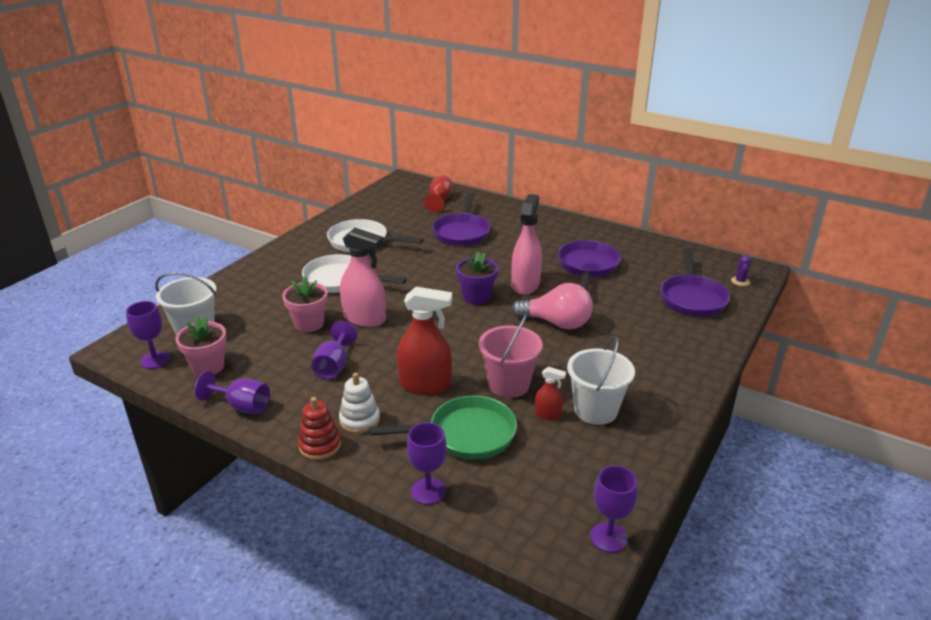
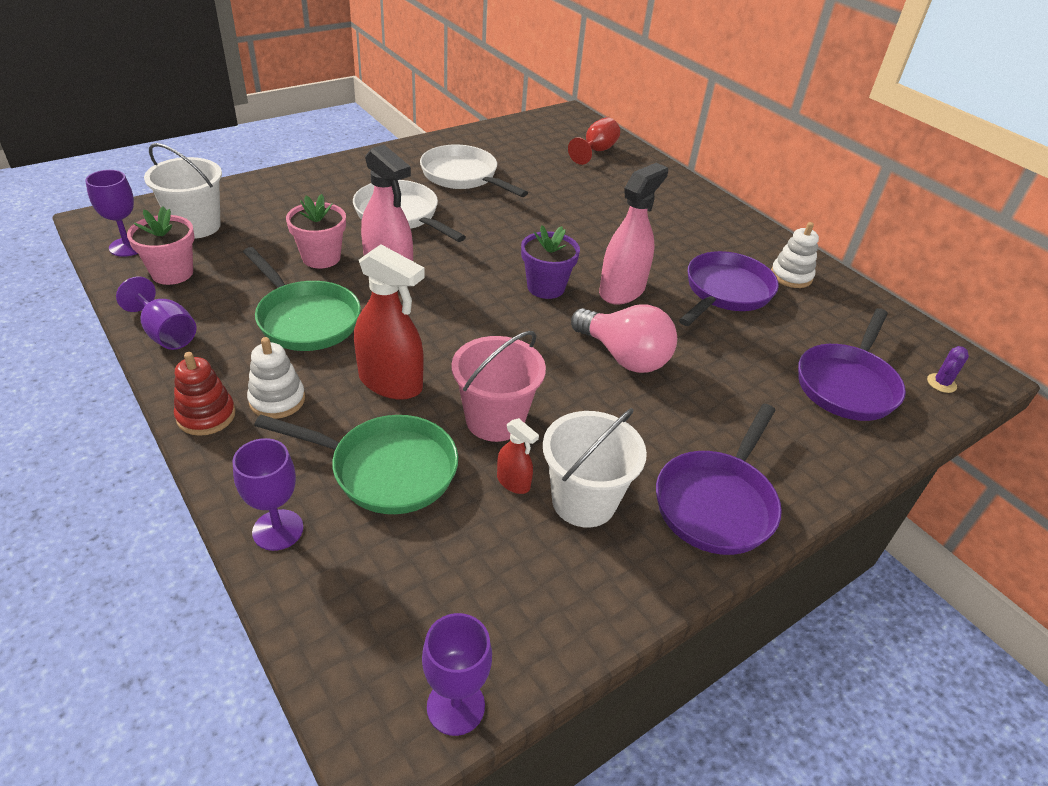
camera: 20 degrees right, 10 degrees up
(334, 366) = (305, 319): purple goblet -> green pan
(462, 232) = (592, 198): purple pan -> purple pan (717, 503)
(618, 246) = (791, 276): none -> white stacking toy

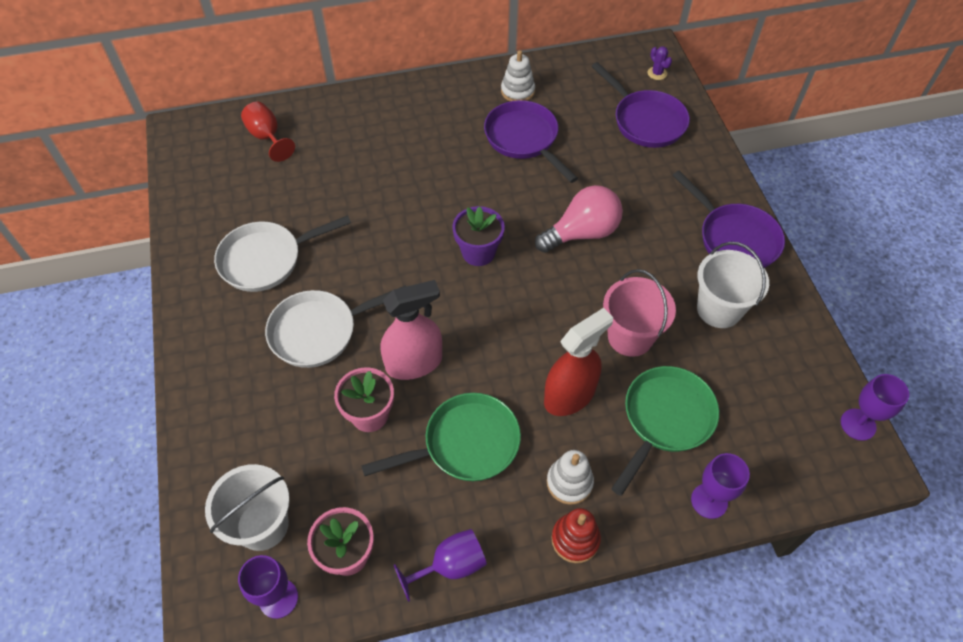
camera: 65 degrees left, 15 degrees up
(513, 482) = (694, 344): red spray bottle -> none
(622, 290) = (500, 203): pink spray bottle -> none

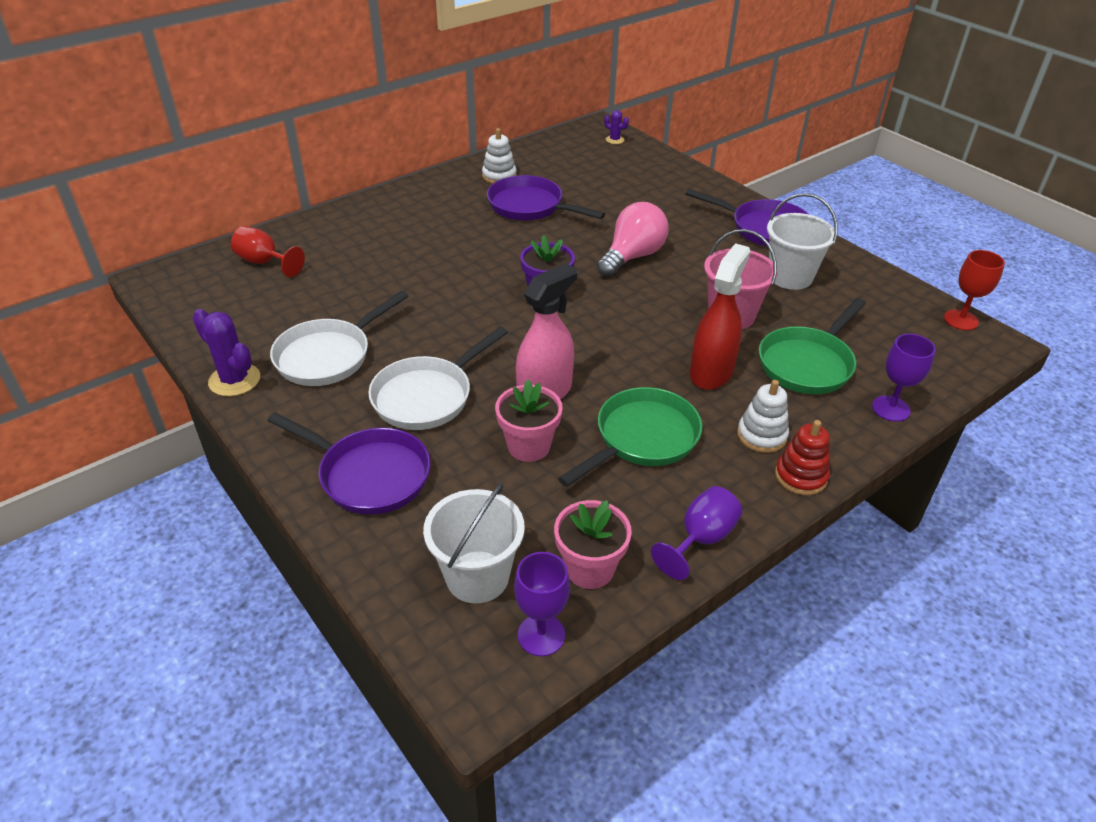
camera: 25 degrees left, 15 degrees down
(186, 260) = (234, 380): none -> purple cactus
(645, 121) = (629, 171): purple pan -> purple pan (369, 475)
(665, 419) = (807, 364): green pan -> green pan turned 150 degrees counterclockwise
(858, 424) = (960, 320): purple goblet -> red goblet

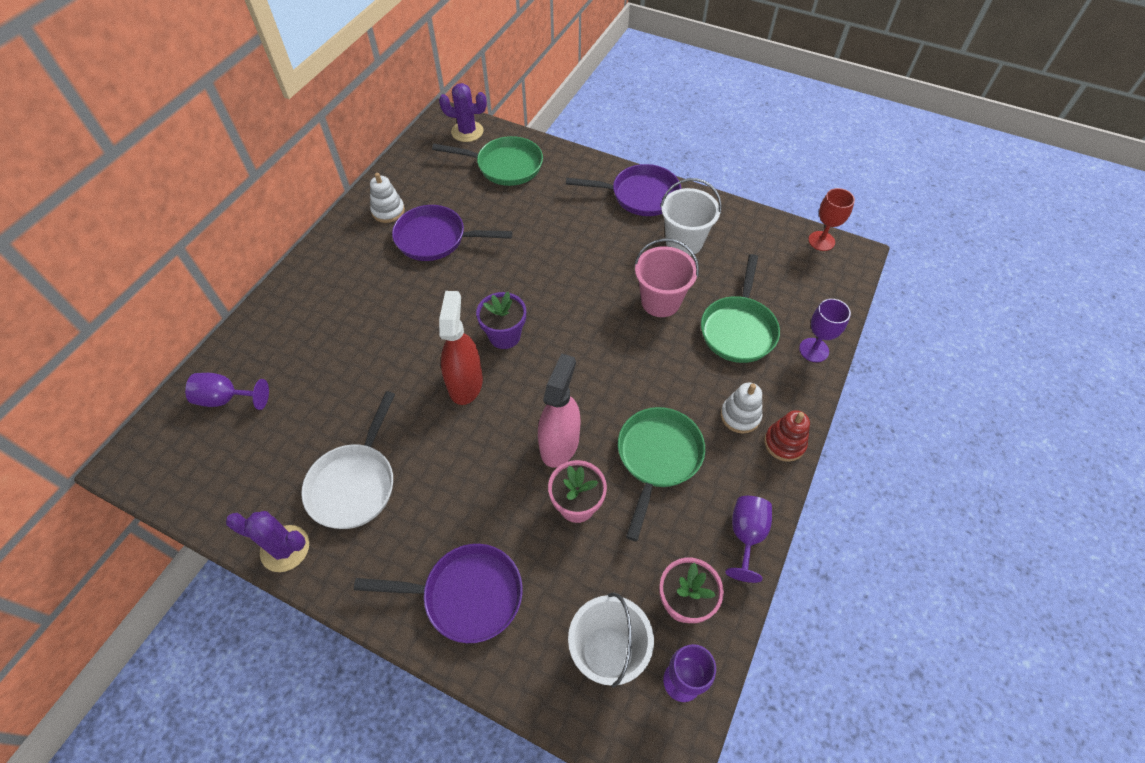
camera: 25 degrees left, 15 degrees up
(264, 262) = (226, 399): red goblet -> purple goblet
(427, 396) = (467, 490): white pan -> none
(615, 140) = (467, 131): purple cactus -> purple cactus, size x1.83
(632, 257) = (552, 266): pink light bulb -> none
(635, 172) = (505, 166): none -> green pan
(711, 372) = (674, 367): red spray bottle -> red spray bottle (465, 383)

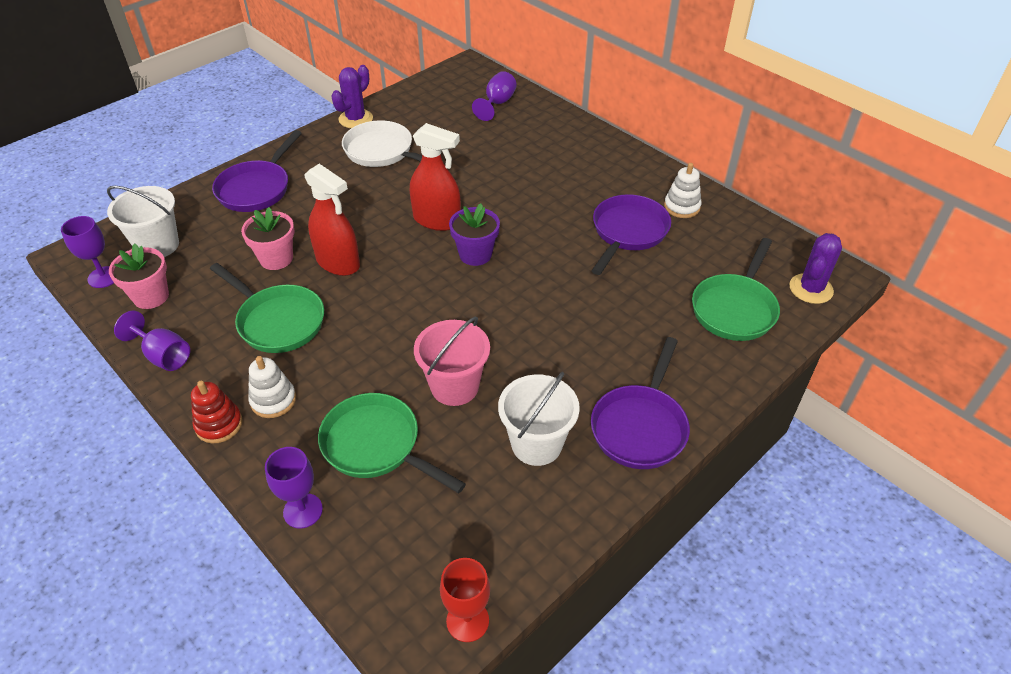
camera: 110 degrees right, 10 degrees down
(559, 443) = (338, 262): pink spray bottle -> red spray bottle

